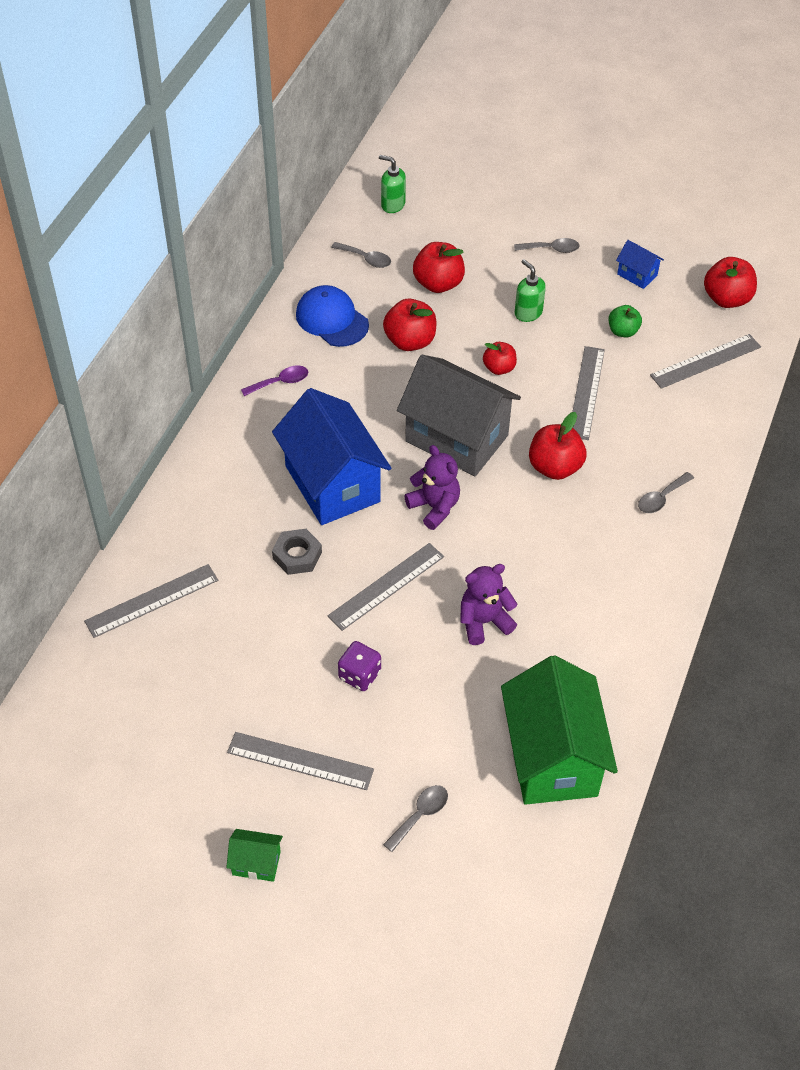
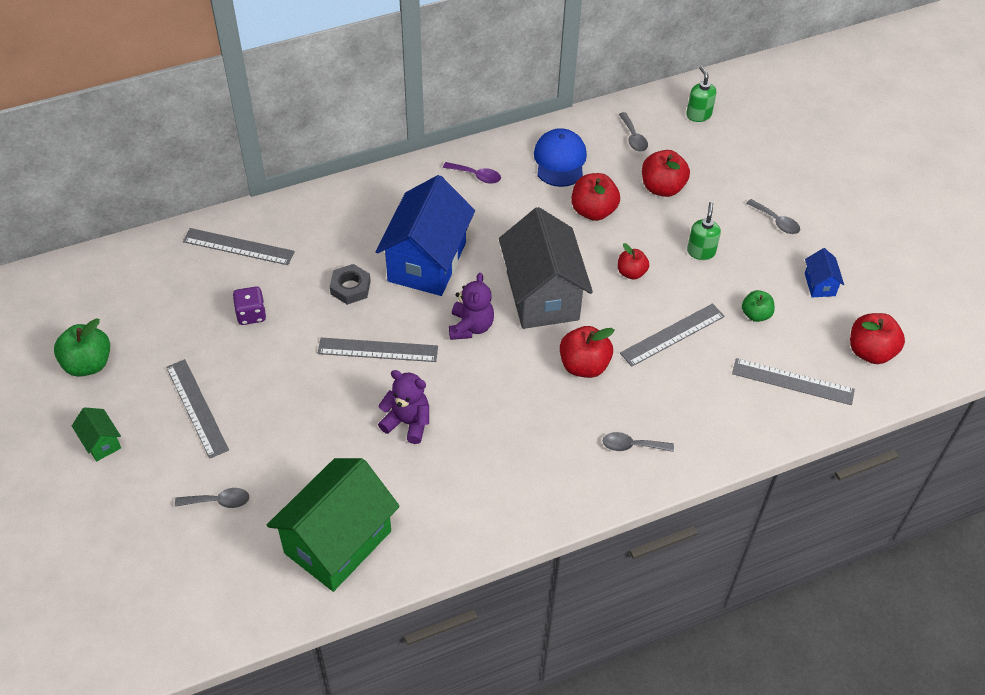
camera: 45 degrees right, 0 degrees up
(151, 812) = (88, 364): none -> green apple
(359, 675) = (293, 389): purple dice -> purple dice (251, 314)

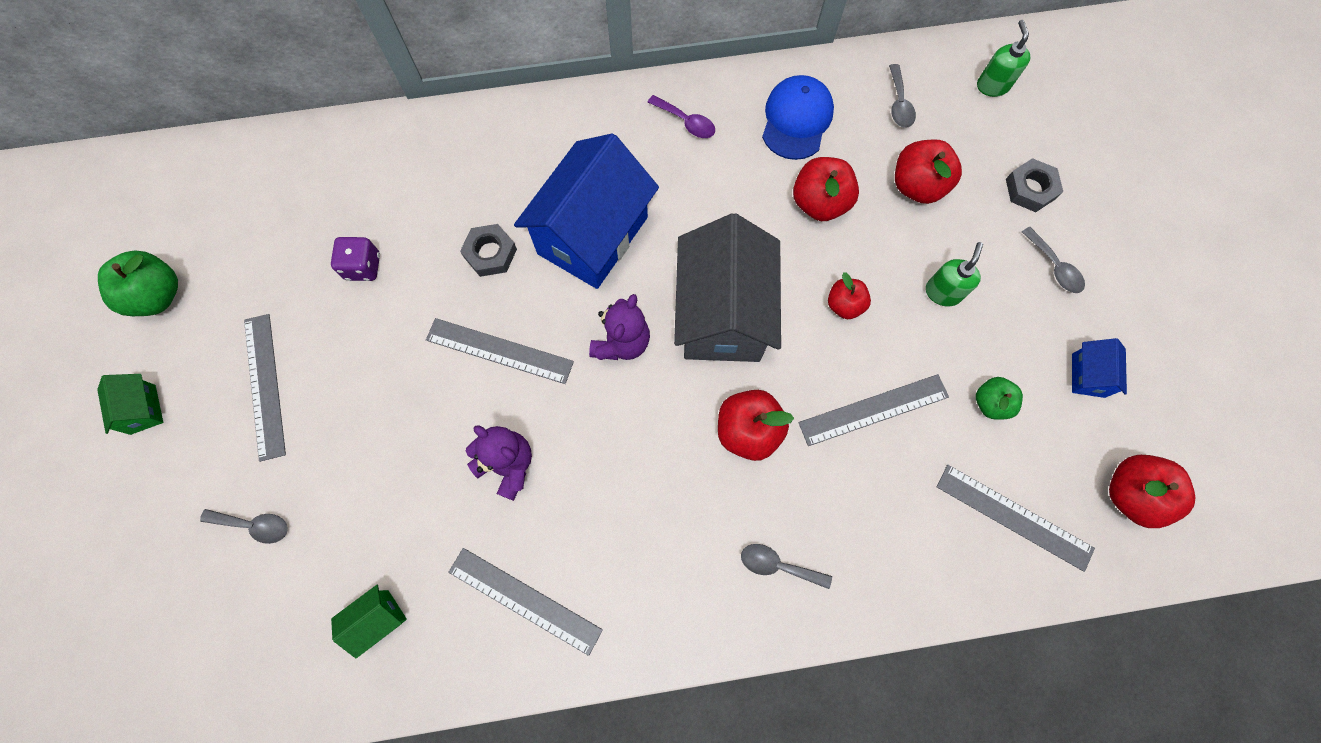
camera: 15 degrees right, 20 degrees up
(238, 247) = (374, 167): grey ruler -> grey ruler (525, 600)
(338, 542) = (378, 619): green house -> green house, size x0.42
(745, 176) = (1030, 189): none -> grey nut

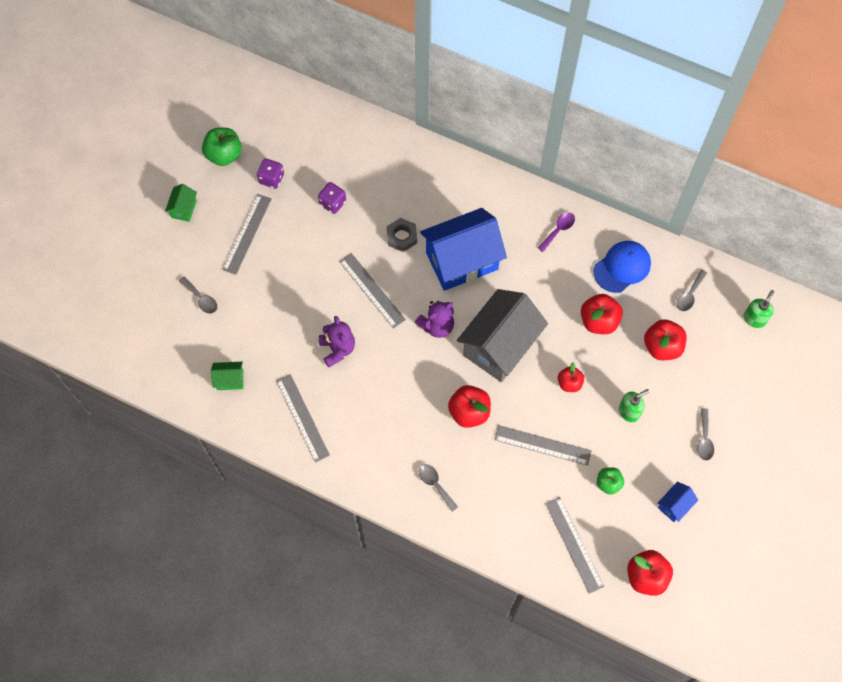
camera: 35 degrees right, 5 degrees down
(251, 287) = (271, 179): none -> purple dice
(686, 122) = (558, 230): purple spoon -> purple spoon turned 120 degrees counterclockwise
(1030, 189) = (726, 389): grey nut -> none

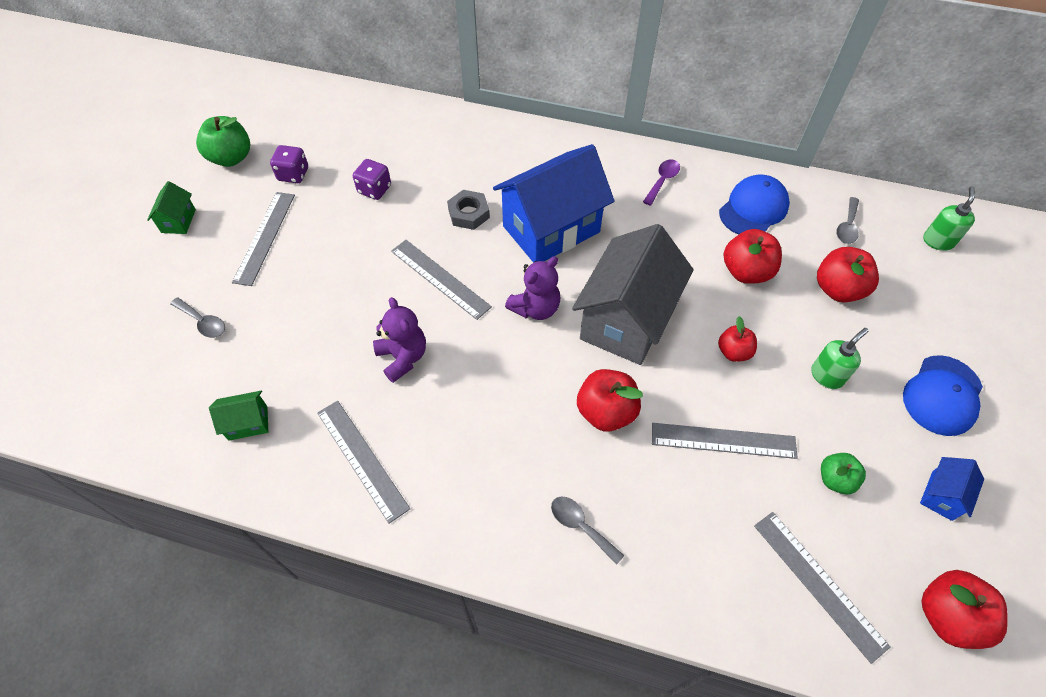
camera: 10 degrees left, 10 degrees down
(704, 439) = (942, 395): grey spoon -> blue cap

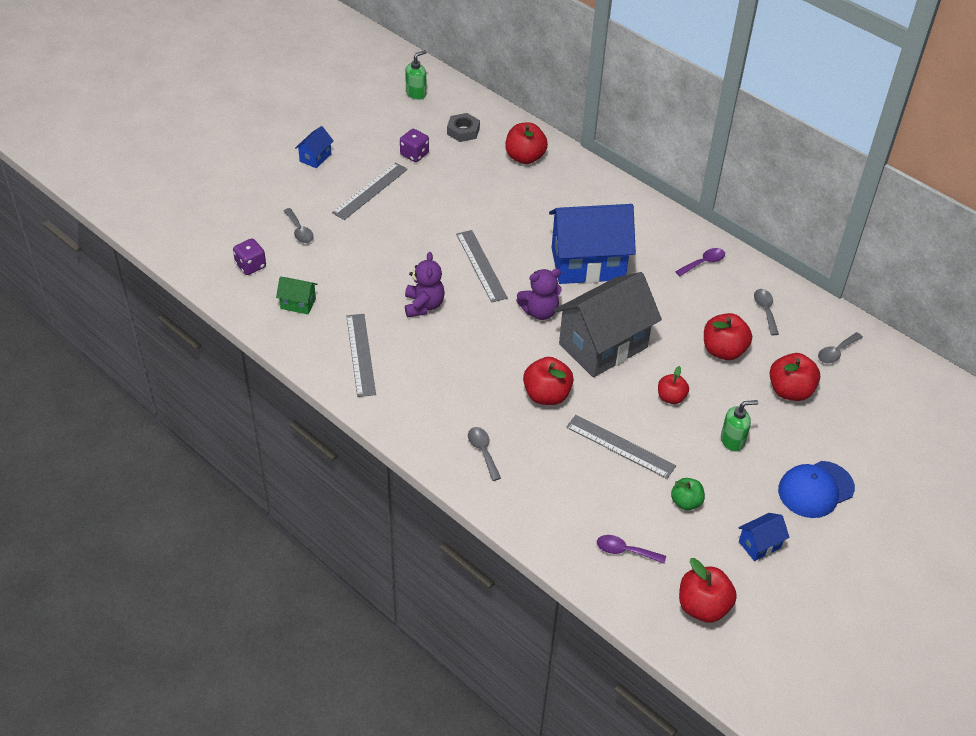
camera: 25 degrees right, 10 degrees down
(178, 221) = (315, 157): green house -> blue house
(231, 158) = (375, 126): green apple -> none
(374, 189) = (469, 187): purple dice -> purple dice (251, 266)
(415, 134) = (525, 157): none -> red apple
(469, 213) = (531, 229): grey nut -> grey nut (463, 131)
(753, 209) = (765, 310): blue cap -> grey spoon
(818, 584) = (625, 551): grey ruler -> purple spoon
(938, 241) = (908, 392): green soap dispenser -> green soap dispenser (416, 93)

